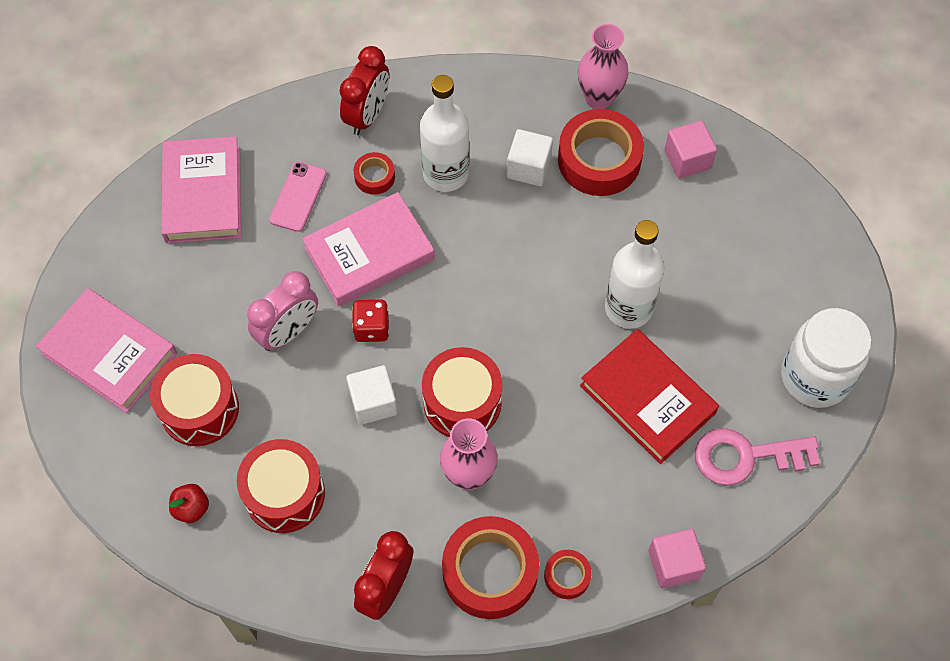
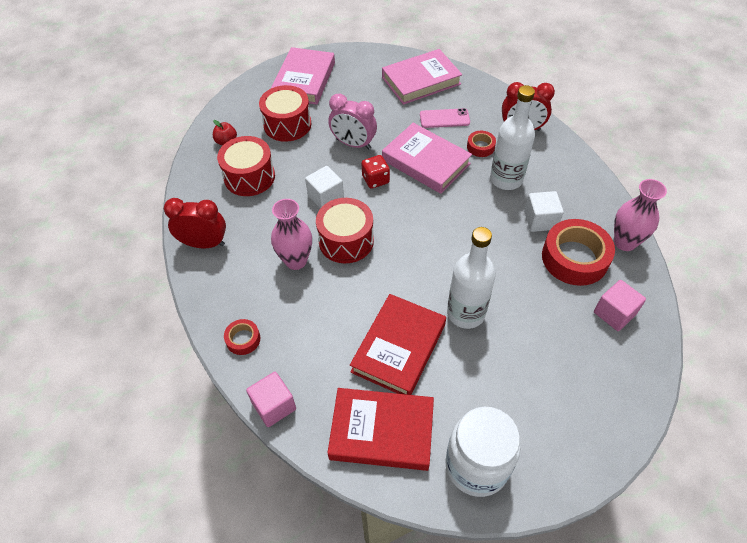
camera: 70 degrees right, 10 degrees down
(490, 571) = (232, 294): red tape -> none
(745, 456) = (381, 431): pink key -> red book

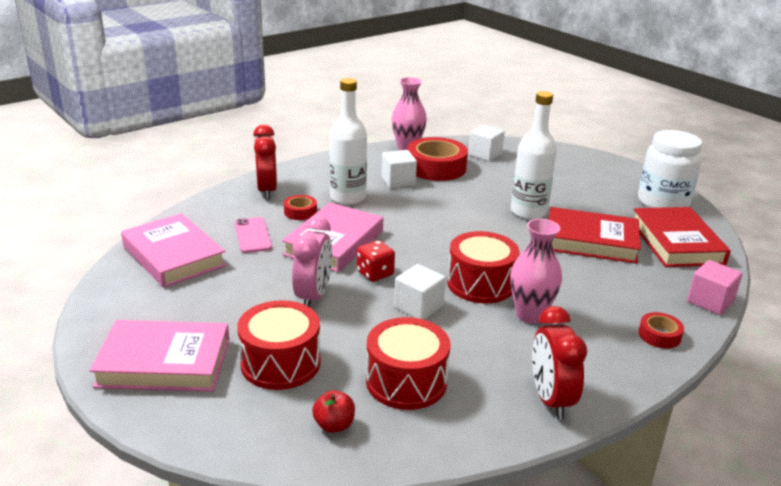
camera: 105 degrees left, 25 degrees down
(614, 313) = (485, 154): pink cube -> white cube

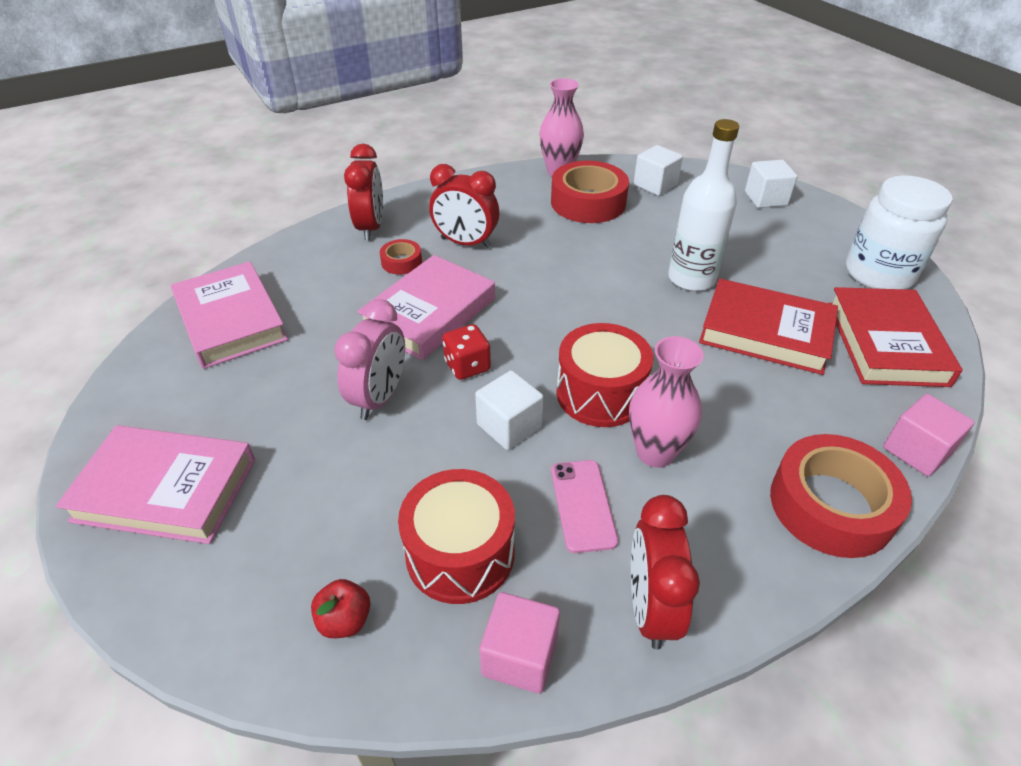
camera: 10 degrees right, 15 degrees up
(253, 235) = (334, 295): pink phone -> pink phone (583, 505)
(280, 363) = (307, 504): red drum -> none
(348, 197) = (465, 243): white bottle -> red clock
(398, 181) = (535, 221): white cube -> white cube (765, 198)
(467, 433) = (519, 656): none -> pink cube
(659, 335) = (831, 505): red tape -> red tape, size x2.07

